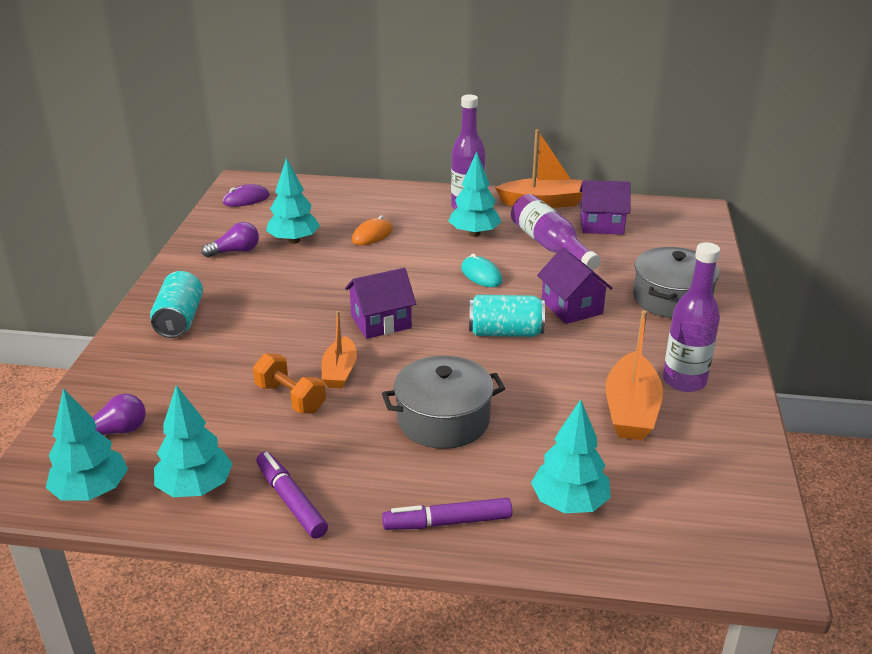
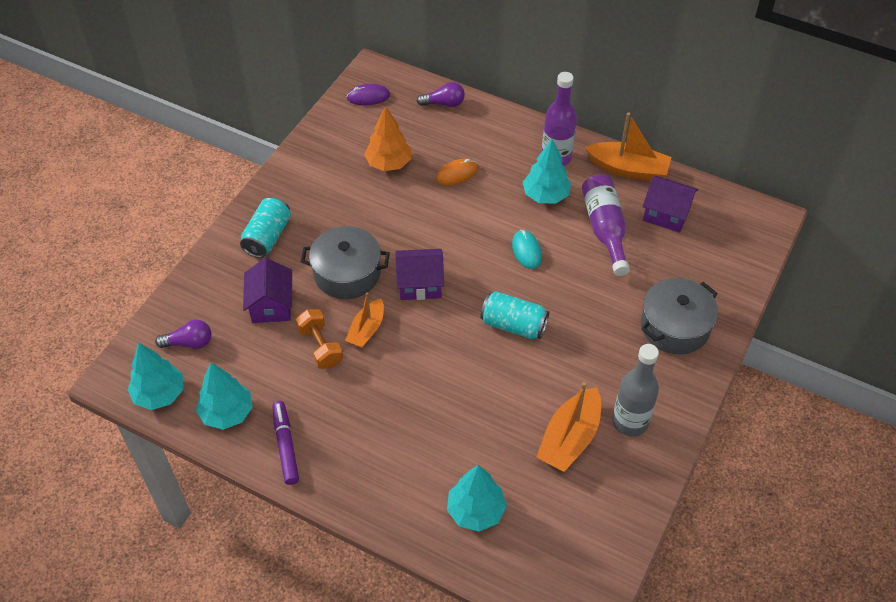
camera: 20 degrees right, 20 degrees up
(235, 251) = (336, 165): purple light bulb -> purple light bulb (444, 103)
(294, 240) = (388, 163): turquoise tree -> orange tree
(443, 420) = (422, 403): grey pot -> grey pot (347, 273)
(447, 522) = (383, 499): purple marker -> none
(571, 307) = (583, 312): purple house -> purple house (271, 305)
(684, 381) = (630, 422): purple bottle -> grey bottle

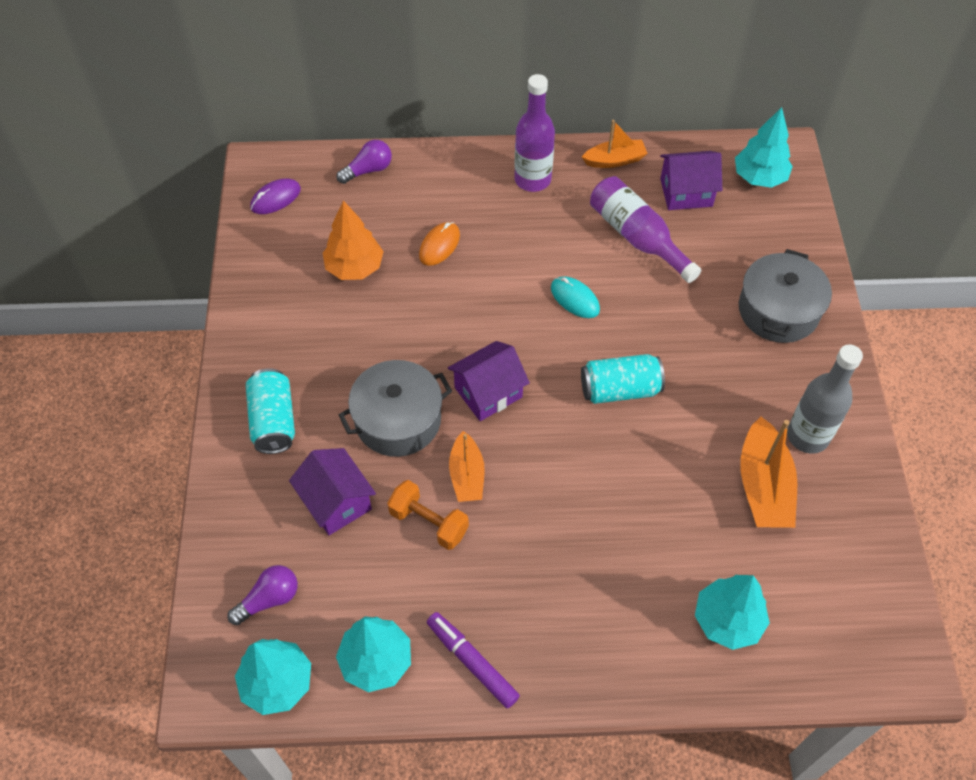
camera: 30 degrees left, 5 degrees up
(545, 195) = (551, 227): turquoise tree -> turquoise tree (759, 177)
(628, 169) = (614, 160): orange boat -> orange boat, size x0.64

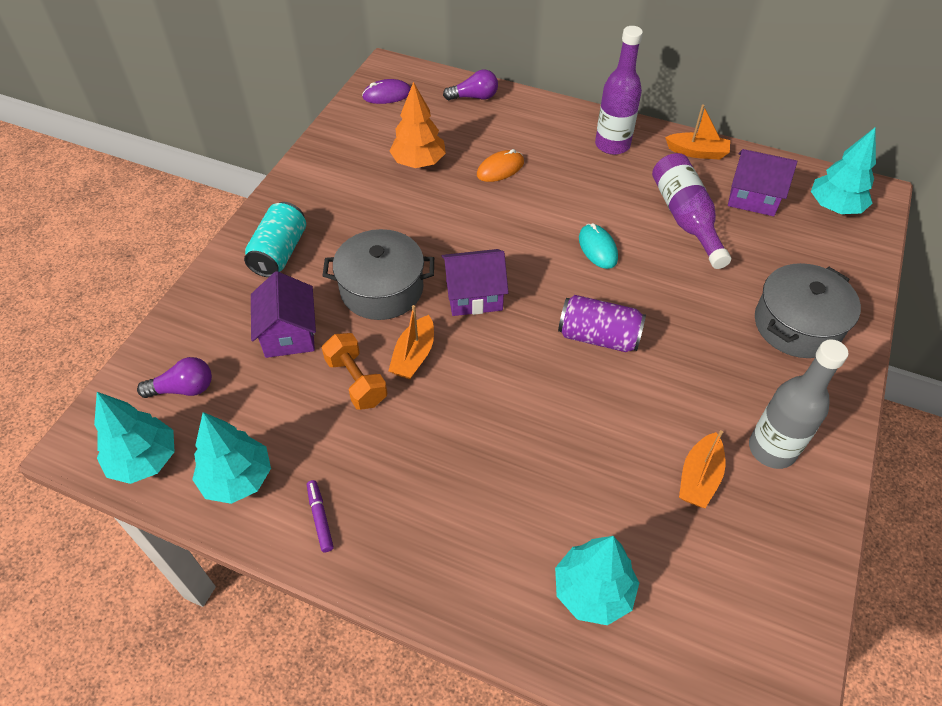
camera: 25 degrees right, 5 degrees down
(472, 662) = (320, 518): purple marker -> purple marker, size x0.61
(619, 389) = (598, 337): turquoise can -> purple can
(763, 486) = (699, 478): orange boat -> orange boat, size x0.64

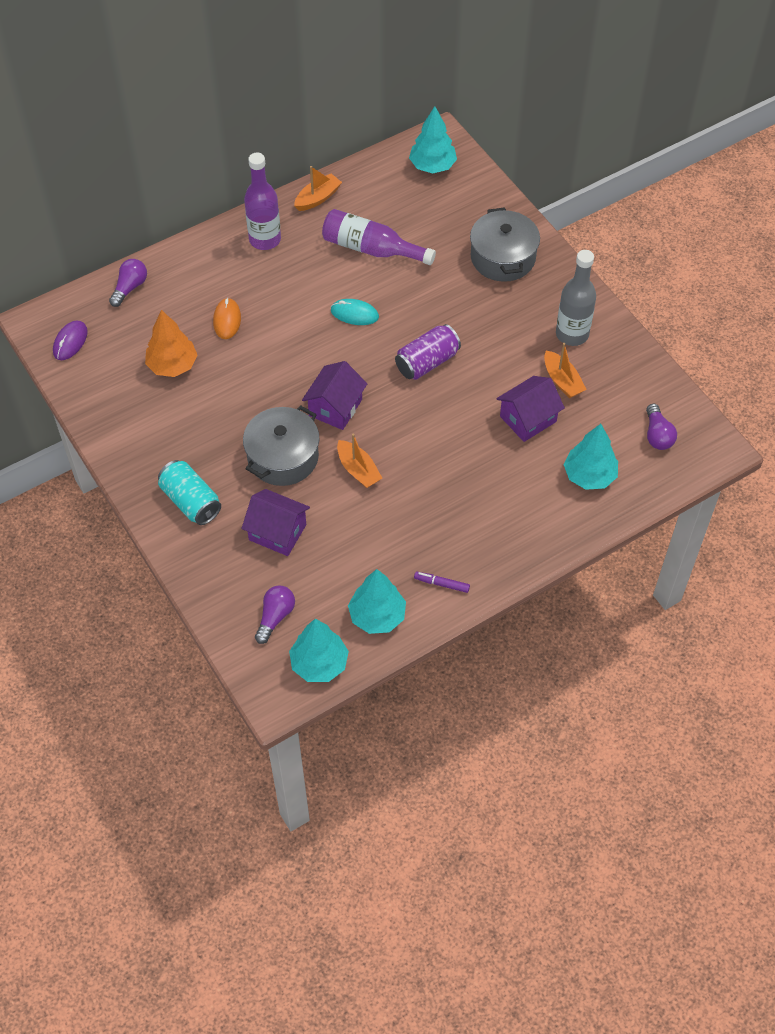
camera: 55 degrees left, 5 degrees up
(356, 381) = (352, 513): orange dumbbell -> none
(725, 640) = (657, 435): none -> purple light bulb
(753, 197) = (386, 200): purple house -> purple house (528, 419)

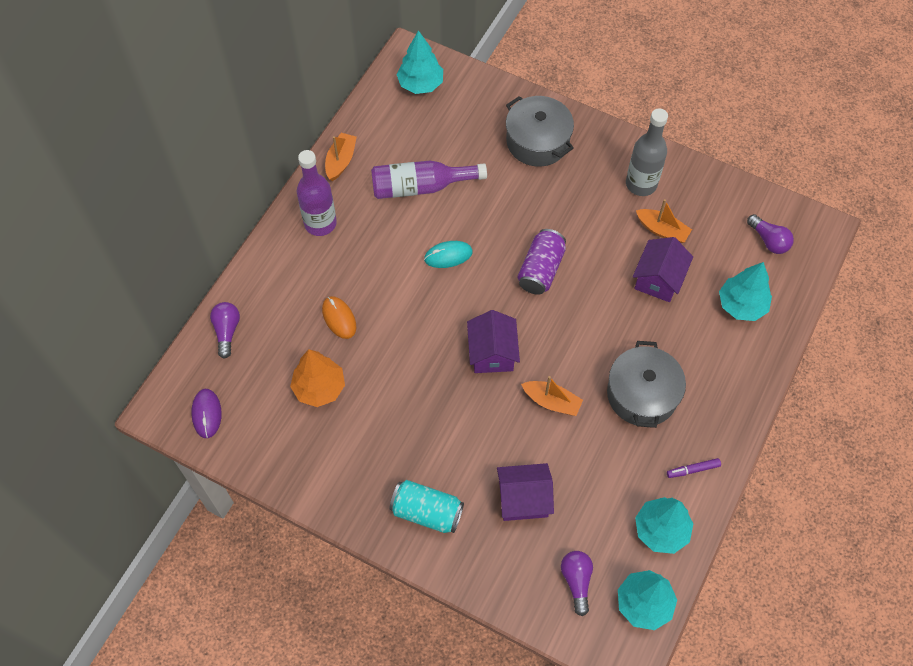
camera: 30 degrees left, 5 degrees up
(283, 457) = (479, 424): grey pot -> grey pot (642, 394)

